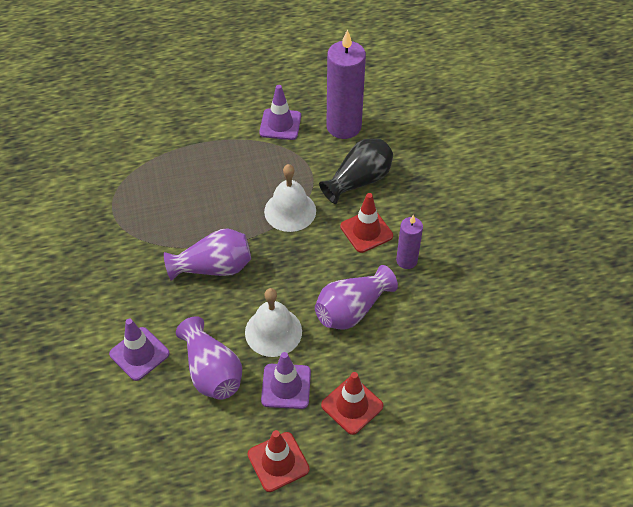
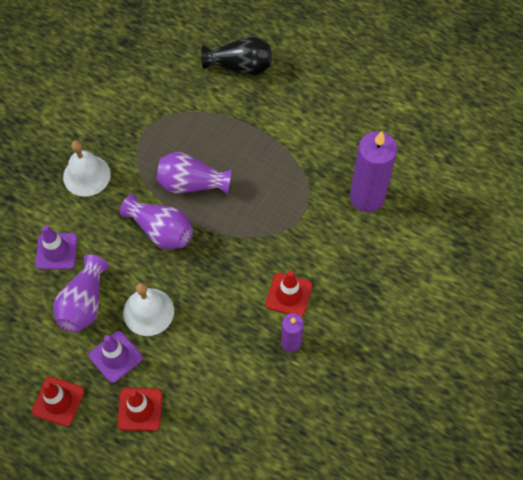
camera: 45 degrees right, 10 degrees up
(280, 124) = (323, 157): purple traffic cone -> none
(290, 211) = (254, 232): white bell -> white bell (86, 175)
(352, 310) = (214, 343): purple vase -> purple vase (191, 184)
(359, 181) = (328, 251): black vase -> black vase (240, 67)

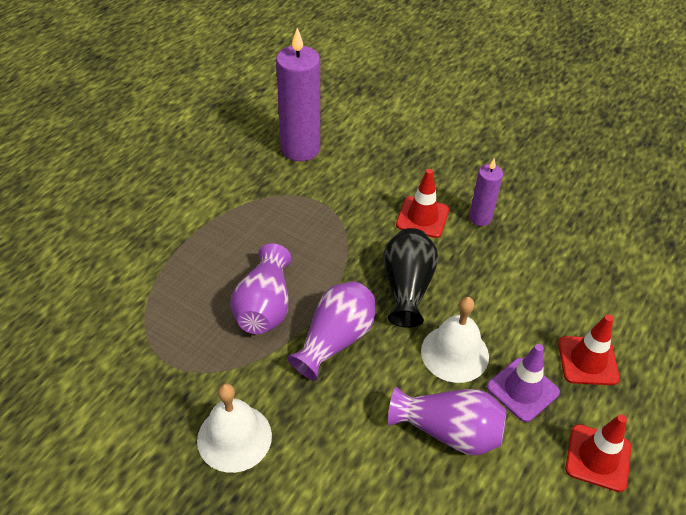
camera: 90 degrees left, 15 degrees down
(56, 251) = (365, 474): purple traffic cone -> none
(240, 67) = (85, 251): black vase -> black vase (407, 287)

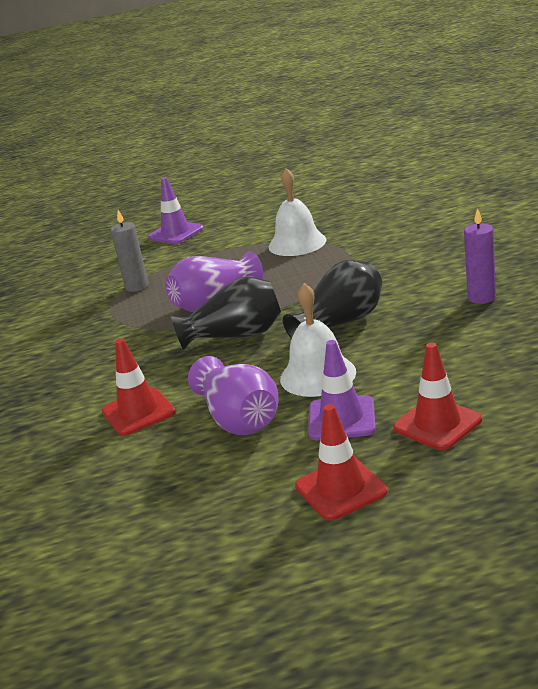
camera: 50 degrees right, 20 degrees down
(107, 228) = (176, 233): none -> purple traffic cone
(155, 318) = (137, 286): none -> grey candle
(234, 437) = (92, 363): white bell -> white bell (297, 243)
(300, 149) = (380, 218): purple candle -> none
(335, 340) = (236, 336): purple vase -> black vase
(422, 217) = (424, 283): red traffic cone -> red traffic cone (138, 412)

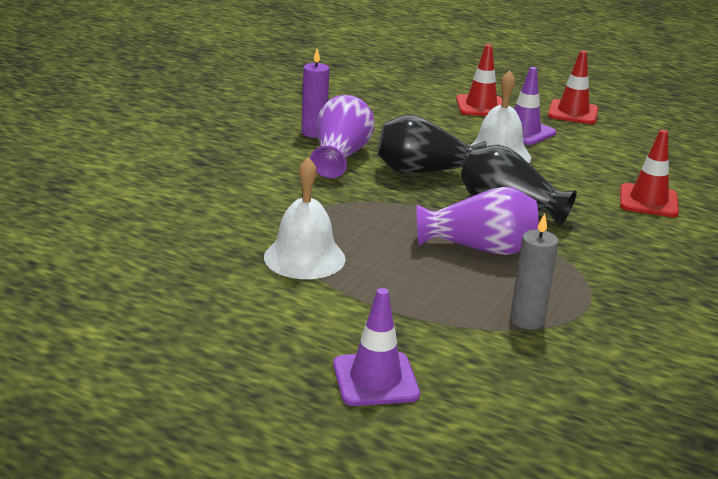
camera: 145 degrees left, 0 degrees up
(239, 419) = (583, 162): purple vase -> purple vase (340, 156)

